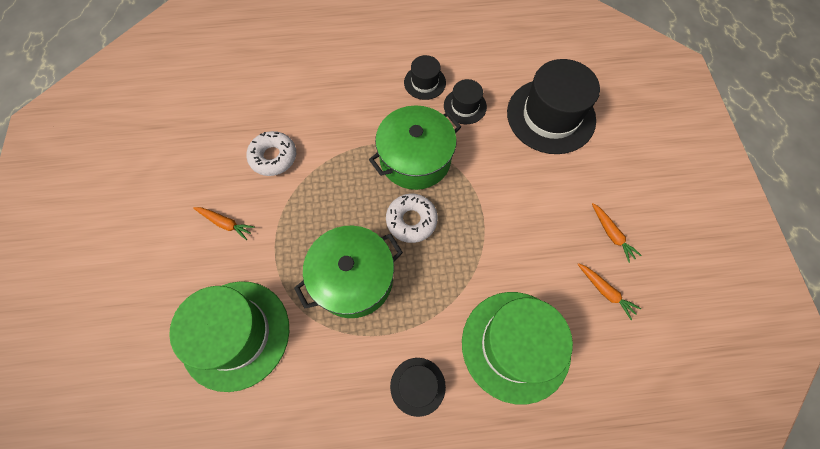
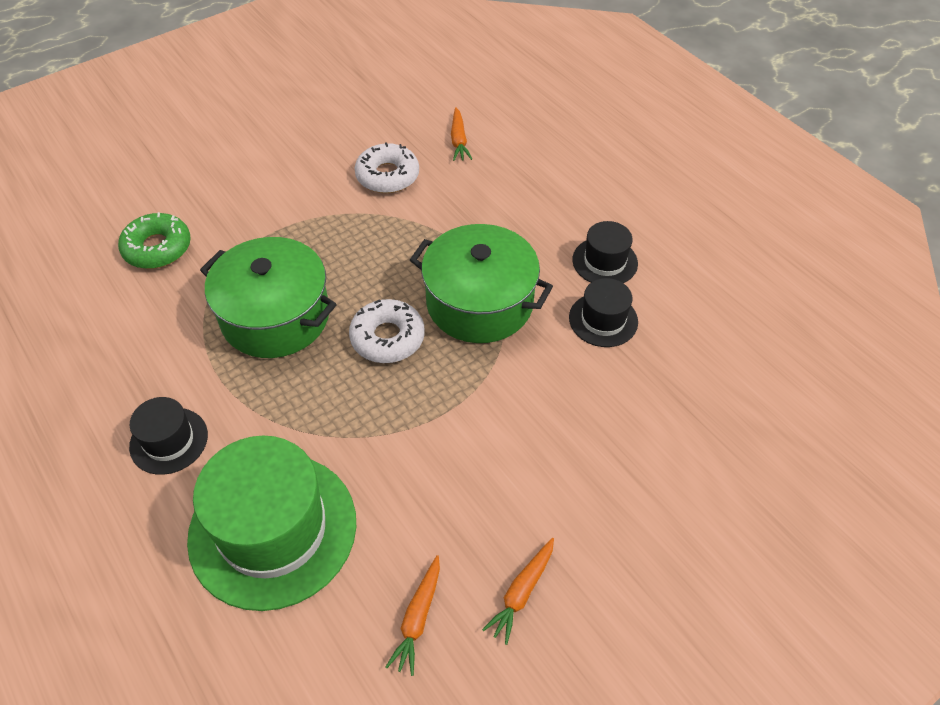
camera: 60 degrees right, 15 degrees down
(225, 223) = (280, 178): orange carrot -> orange carrot (459, 140)
(235, 334) = (157, 248): green hat -> green donut
(551, 116) = (672, 429): black hat -> none

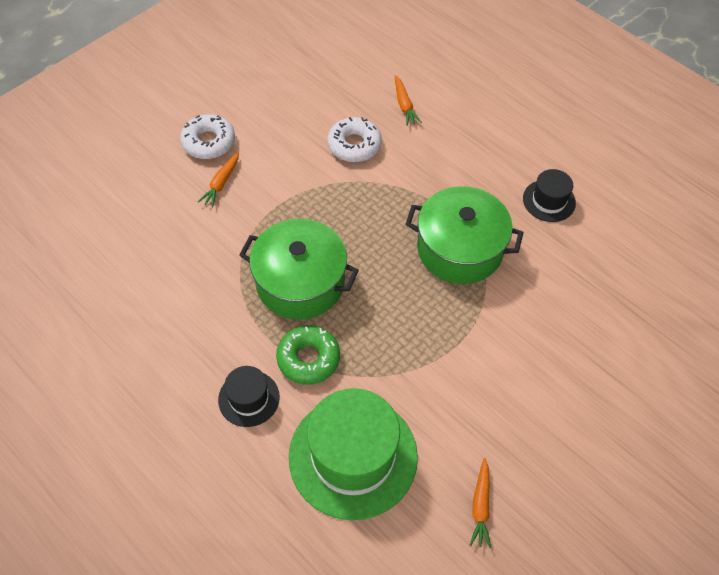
camera: 10 degrees left, 5 degrees up
(157, 248) = (182, 235): green donut -> green donut (308, 358)
(387, 338) = (395, 289): white donut -> white donut (208, 142)
(521, 592) = (550, 475): orange carrot -> orange carrot (221, 183)
(603, 320) = (559, 251): black hat -> none

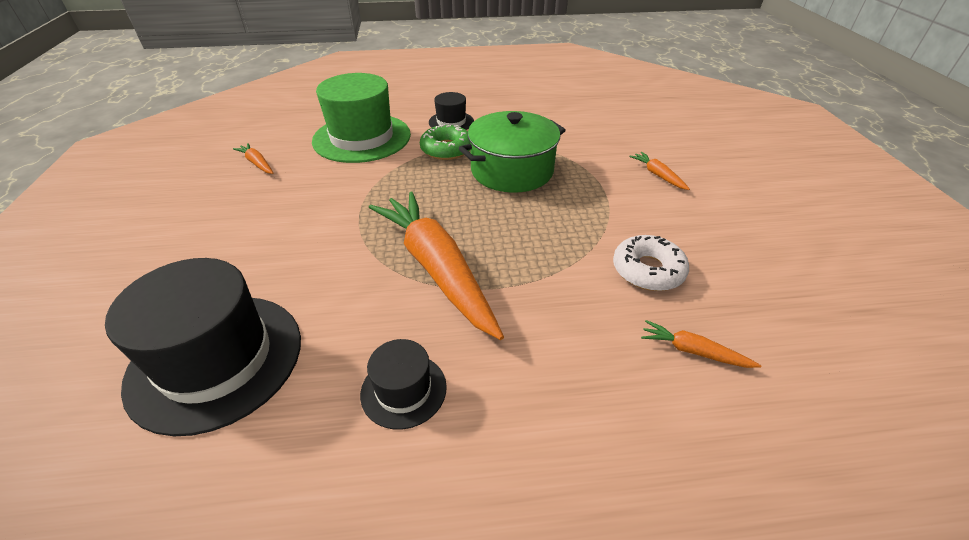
camera: 130 degrees right, 15 degrees down
(208, 142) = (719, 186): white donut -> none
(460, 249) = (436, 268): green pot -> orange carrot
(628, 297) = (216, 360): none -> black hat

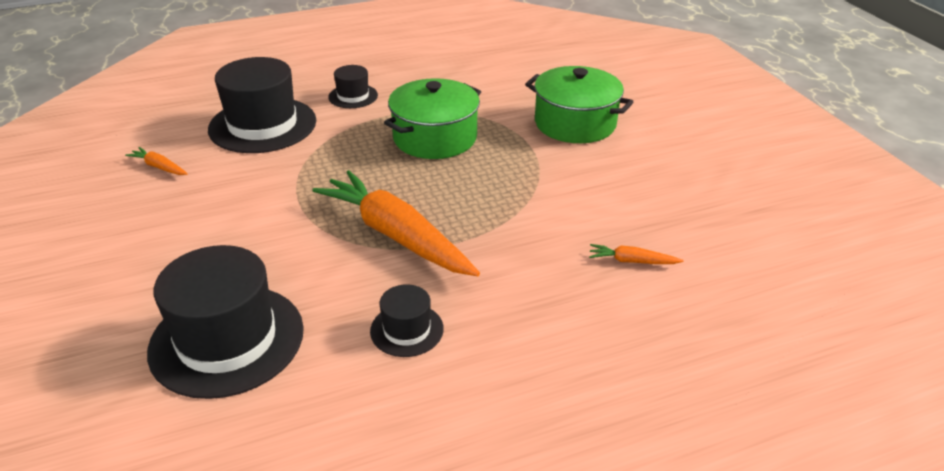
camera: 15 degrees left, 5 degrees down
(362, 138) = (262, 125): green hat -> black hat
(446, 149) = (360, 125): green donut -> none
(647, 270) = (583, 207): white donut -> none
(658, 175) = (575, 123): orange carrot -> green pot

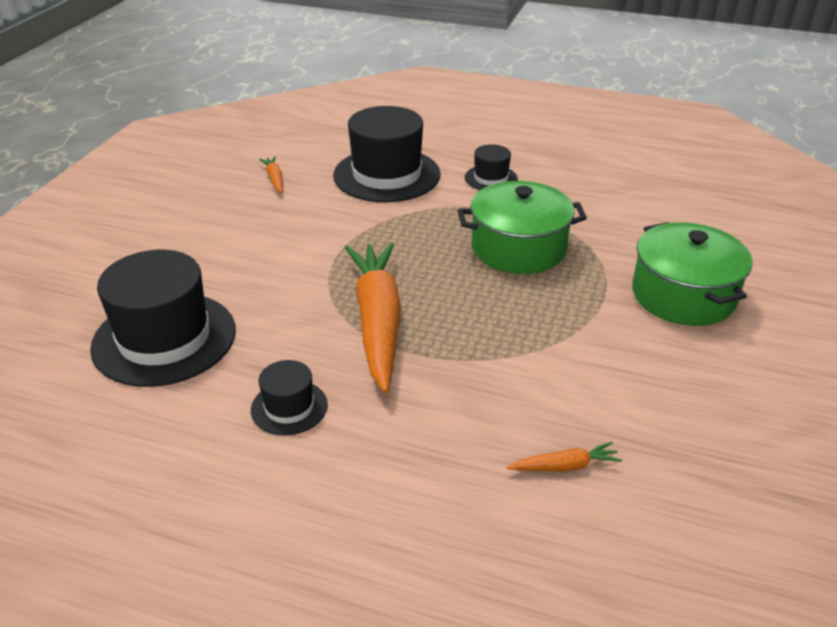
camera: 40 degrees right, 0 degrees up
(632, 261) = (565, 466): orange carrot -> orange carrot turned 120 degrees clockwise

